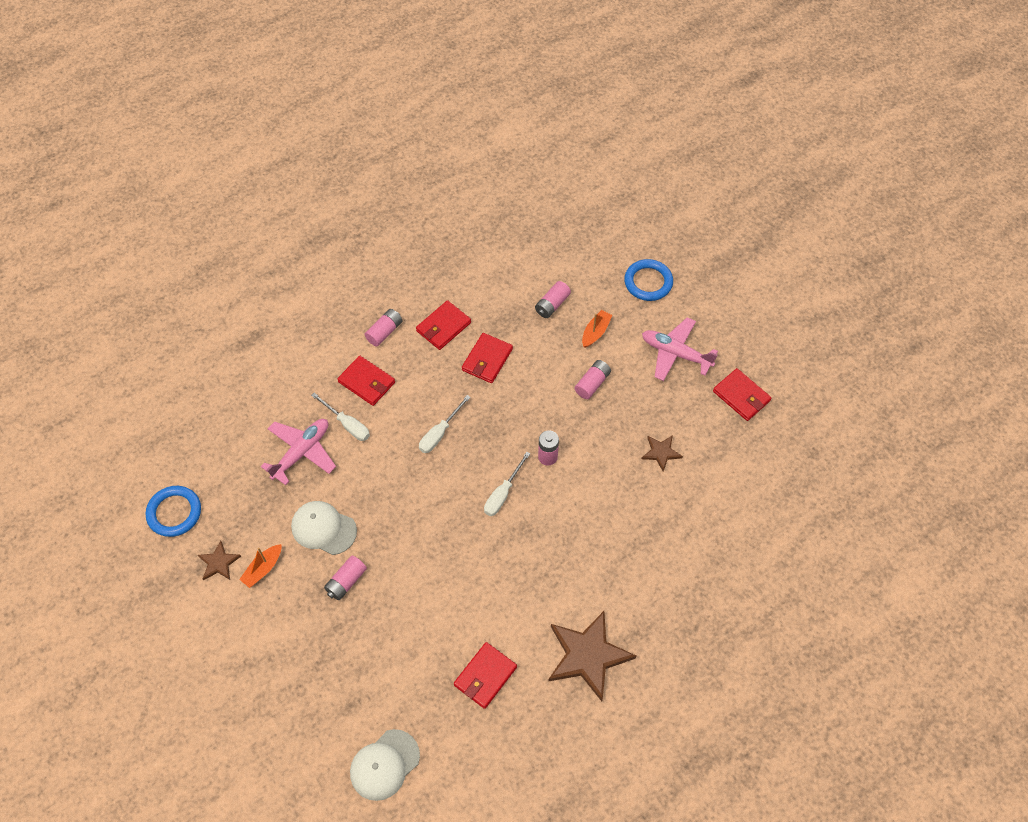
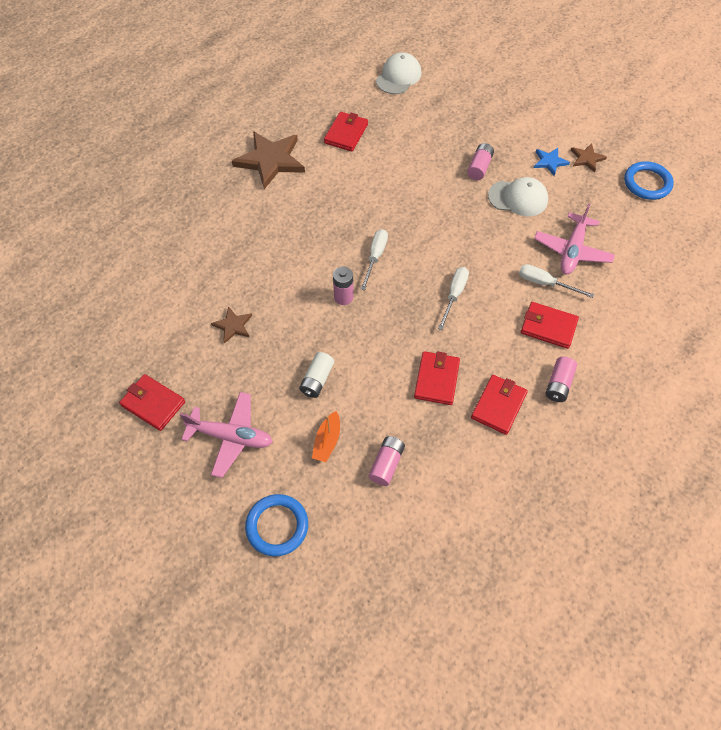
camera: 165 degrees right, 0 degrees up
(263, 569) = (549, 162): orange boat -> blue star
(592, 383) = (317, 380): pink battery -> white battery

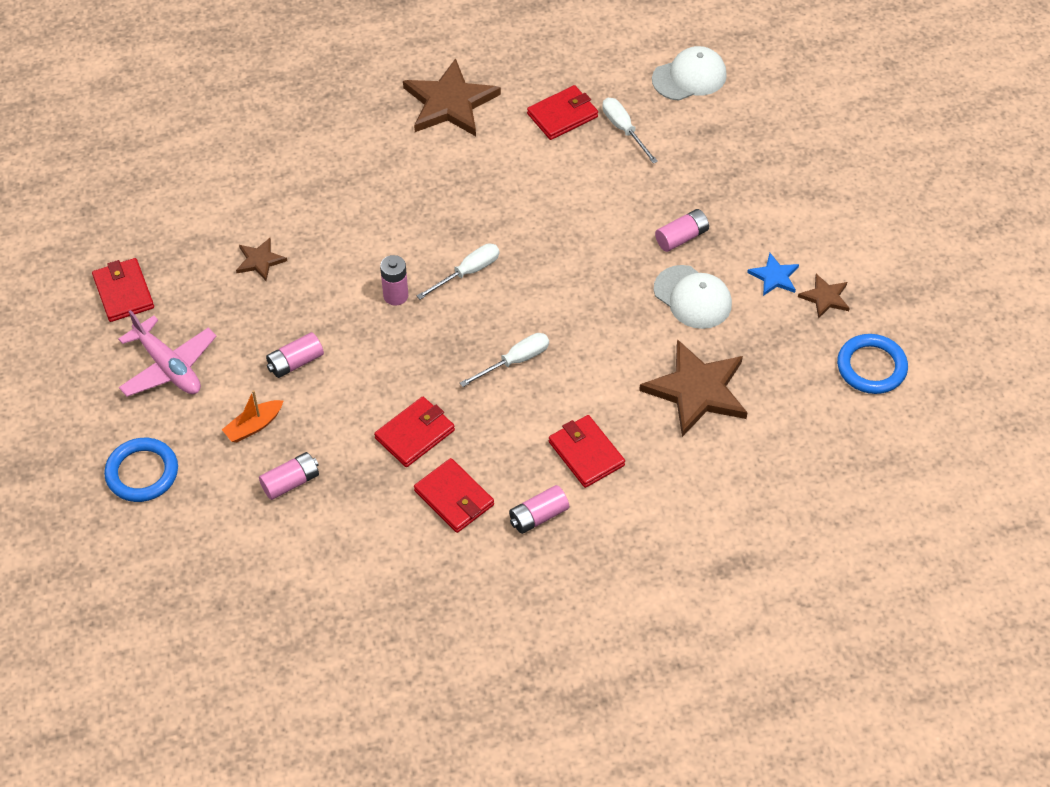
camera: 35 degrees right, 5 degrees down
(317, 380) = (295, 362): white battery -> pink battery
(498, 406) = (454, 498): red wallet -> red wallet turned 75 degrees clockwise
(545, 283) = (629, 407): white screwdriver -> white screwdriver (624, 130)
(572, 250) = (697, 390): pink plane -> brown star

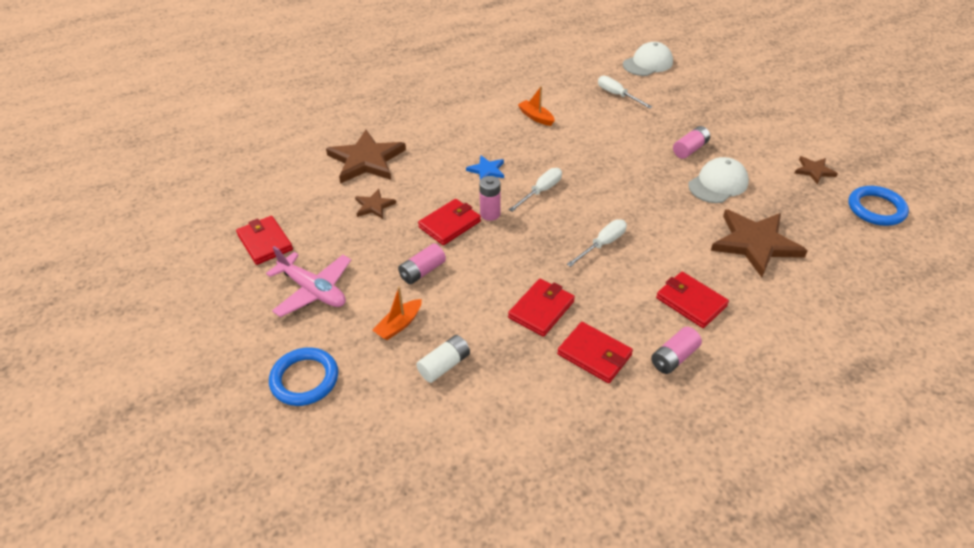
camera: 10 degrees left, 10 degrees down
(291, 482) = (444, 365): pink battery -> white battery
(450, 103) = (489, 96): brown star -> brown star (366, 160)
(501, 151) = (536, 117): none -> orange boat
(562, 115) = (571, 93): red wallet -> red wallet (449, 224)
(692, 297) = (718, 184): white cap -> white cap turned 75 degrees counterclockwise
(774, 276) = (770, 163): blue star -> blue star (487, 170)

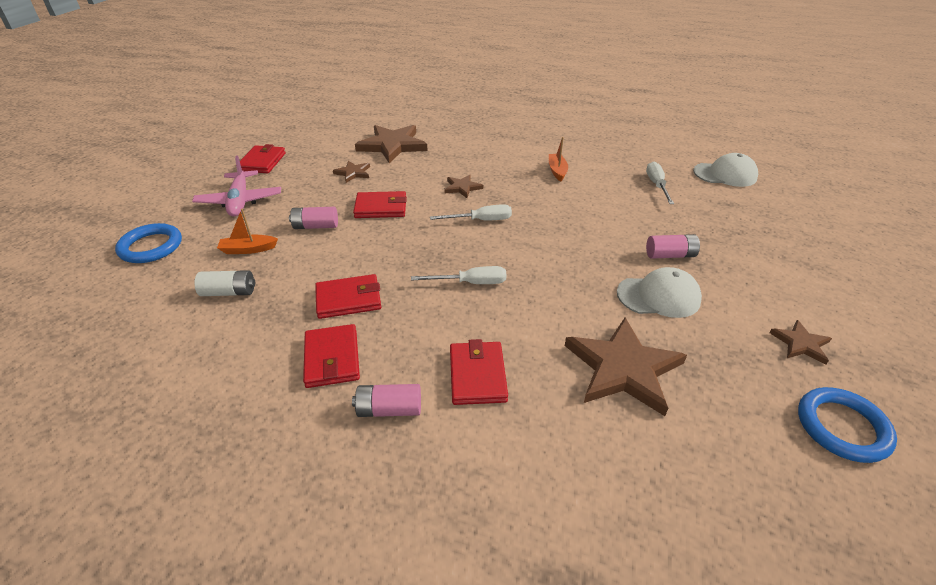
camera: 40 degrees right, 5 degrees down
(487, 170) = (462, 187): blue star -> brown star
(490, 214) = (419, 216): pink battery -> none

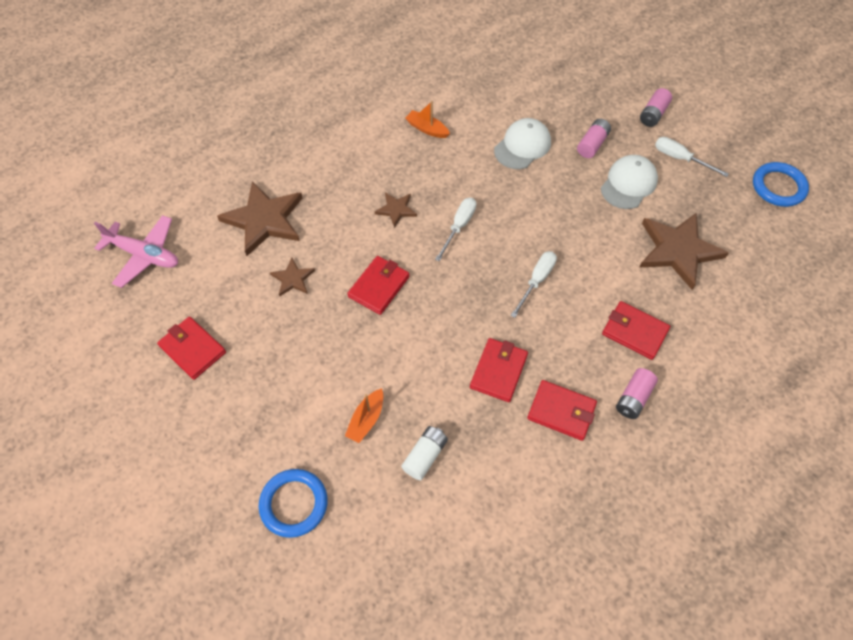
camera: 55 degrees left, 20 degrees up
(240, 201) = (265, 398): pink plane -> pink plane (144, 255)
(315, 226) = (369, 351): pink battery -> pink battery (653, 114)
(657, 185) = (503, 84): white screwdriver -> white screwdriver (680, 158)
(725, 174) = (523, 35): white cap -> white cap (522, 146)
(801, 344) = (714, 150): brown star -> none

